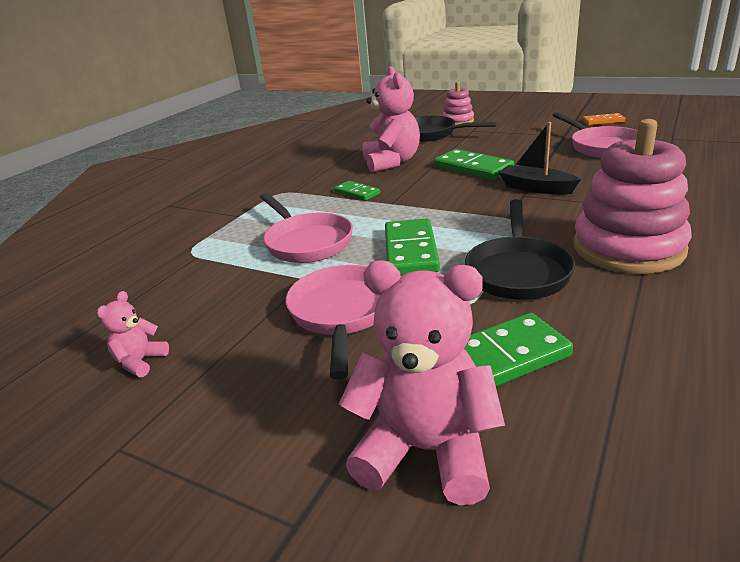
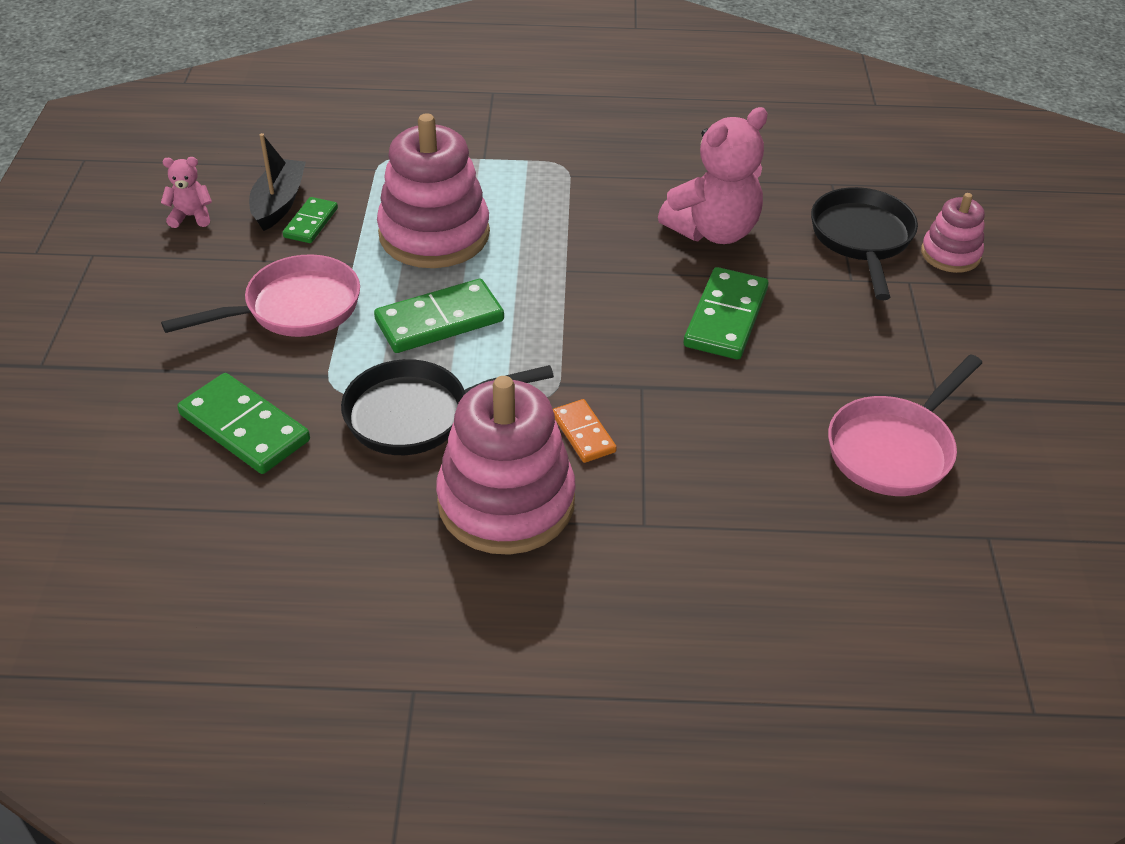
camera: 60 degrees right, 15 degrees up
(306, 242) = (434, 234): pink pan -> pink stacking toy
(357, 193) = (588, 230): green domino -> green domino (311, 223)
(426, 450) = (121, 409): pink teddy bear -> none
(536, 188) = (672, 395): black boat -> black boat (279, 203)
(603, 121) = (1049, 438): orange domino -> orange domino (583, 433)

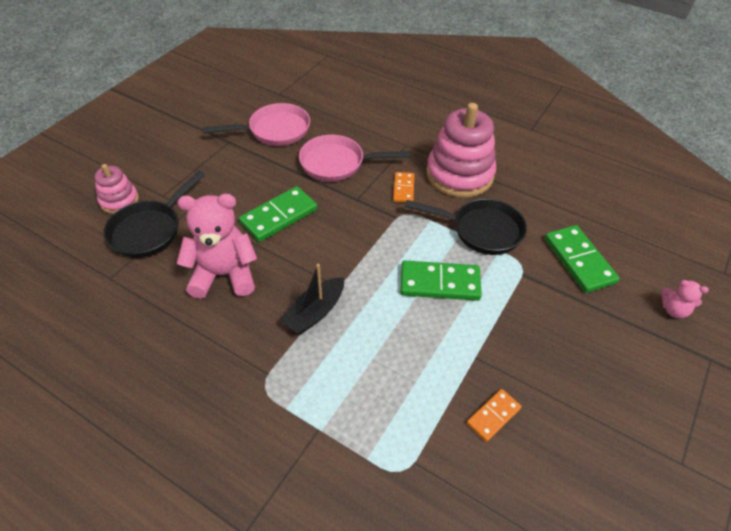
camera: 150 degrees left, 5 degrees up
(191, 216) = (593, 474): pink teddy bear -> pink teddy bear (674, 310)
(279, 203) = (513, 455): black boat -> black boat (315, 312)
(294, 308) = (529, 333): pink pan -> pink pan (337, 163)
(311, 223) = (493, 416): green domino -> orange domino
(434, 234) = (405, 358): pink stacking toy -> none

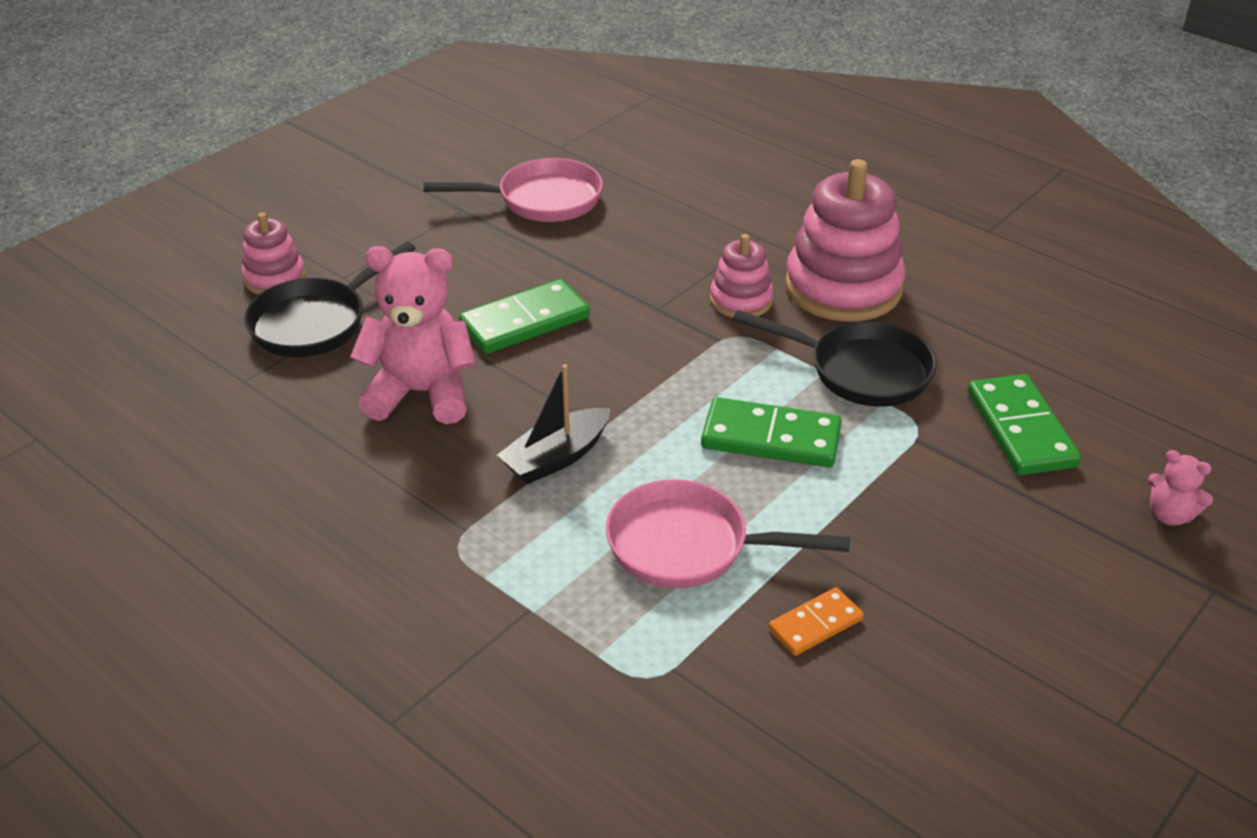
camera: 10 degrees right, 10 degrees down
(337, 163) = (637, 255): pink pan -> pink pan (688, 546)
(403, 189) = (741, 300): orange domino -> pink stacking toy

